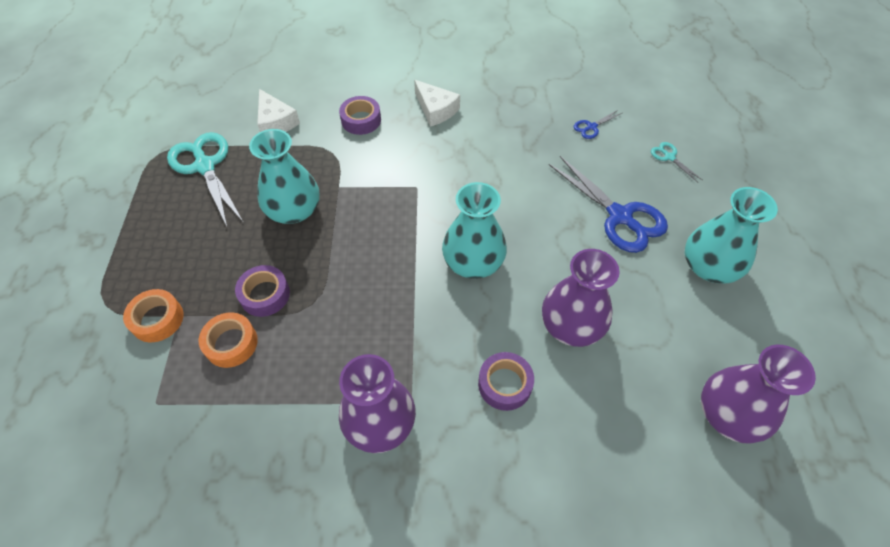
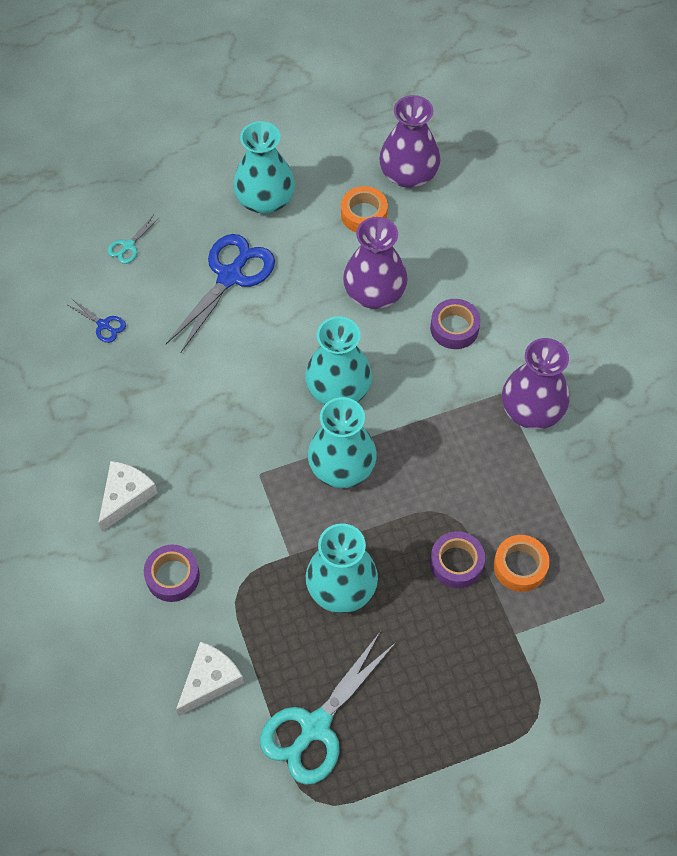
camera: 110 degrees left, 5 degrees up
(157, 319) = (528, 652): orange tape -> orange tape (364, 214)
(396, 241) = (342, 466): none -> turquoise vase

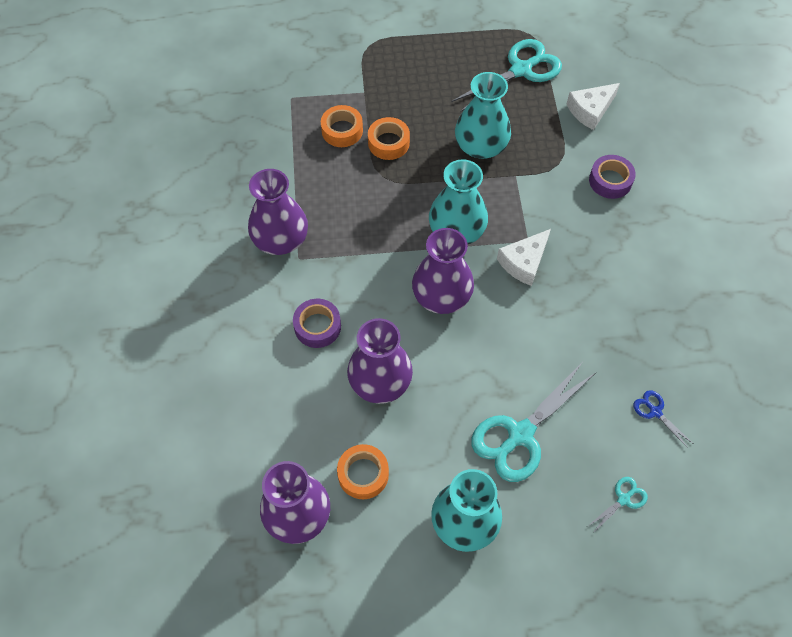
camera: 165 degrees left, 0 degrees up
(126, 496) = (643, 248): white cheese -> white cheese (524, 262)
(230, 276) = (520, 435): blue scissors -> turquoise scissors
(338, 388) = (441, 296): turquoise vase -> purple vase
(456, 563) = (388, 143): purple tape -> orange tape

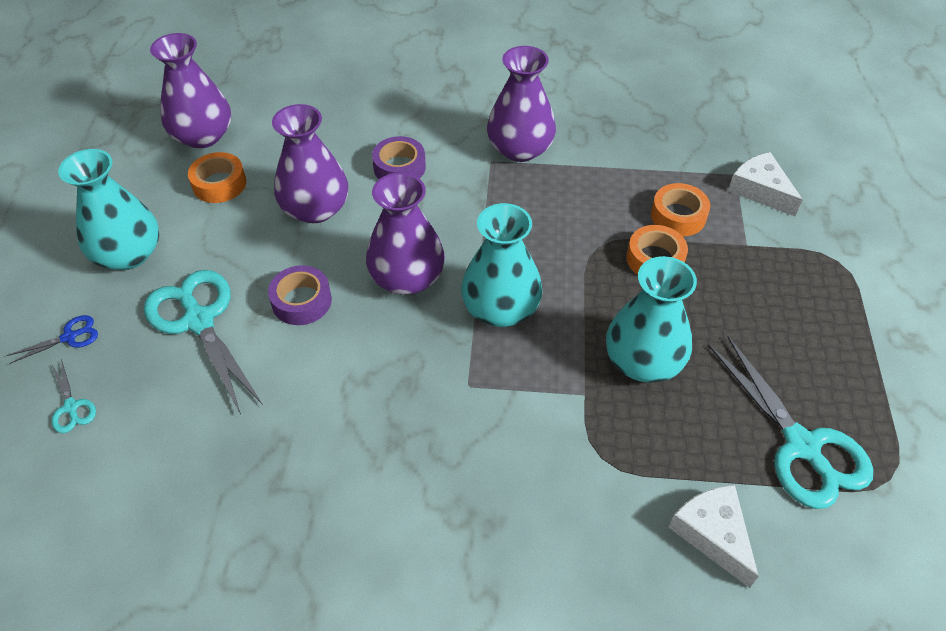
camera: 100 degrees right, 10 degrees down
(524, 262) = (433, 373): white cheese -> white cheese (760, 190)
(610, 181) = (558, 525): purple tape -> purple tape (301, 301)
(655, 412) = (160, 476): blue scissors -> blue scissors (69, 337)

